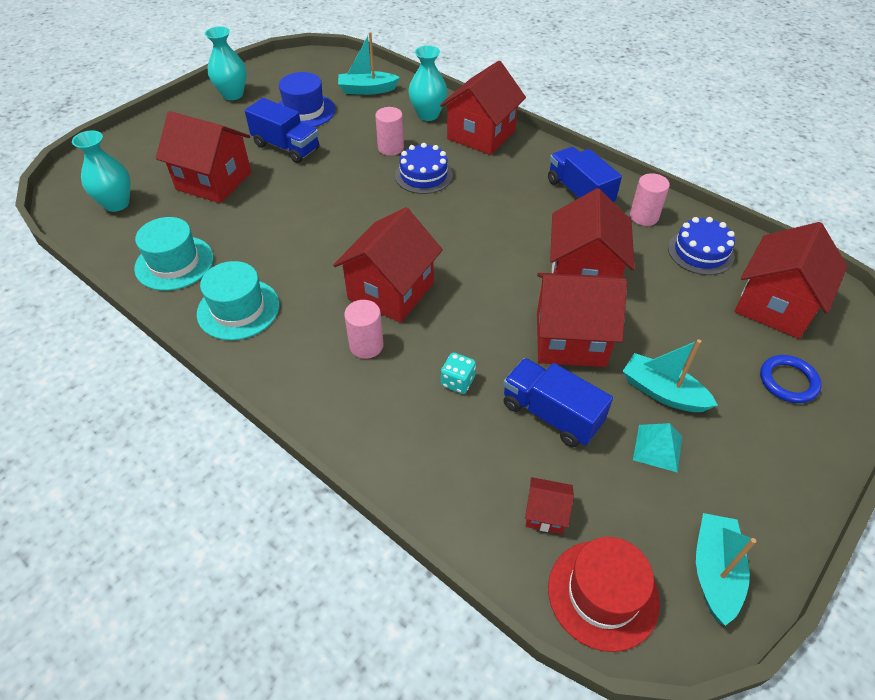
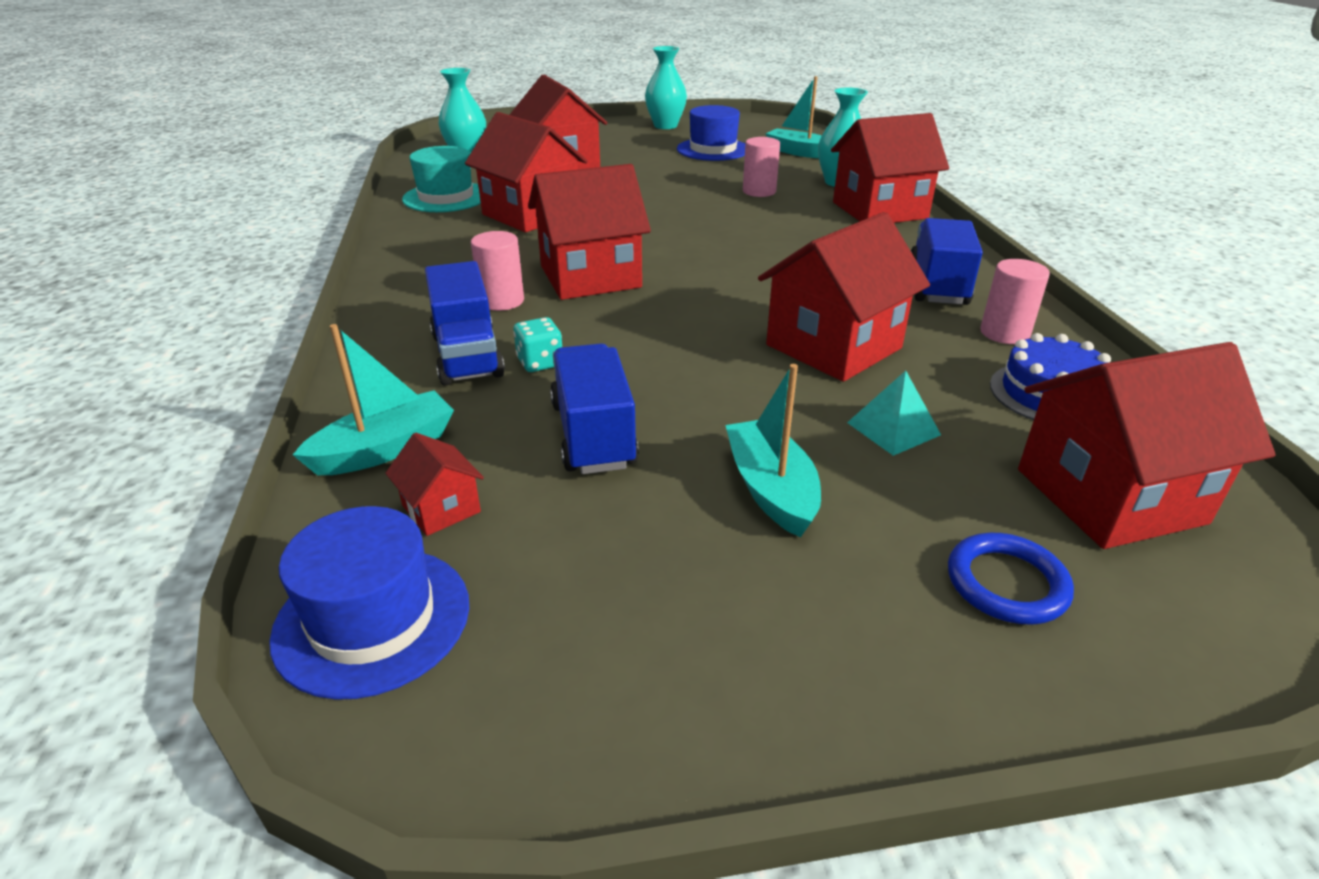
camera: 40 degrees right, 15 degrees down
(238, 309) = (442, 238): turquoise hat -> none
(286, 147) = (657, 164): blue truck -> blue truck (467, 355)
(423, 175) = (762, 217): blue cake -> none
(570, 339) = (724, 388): red house -> red house (531, 214)
(603, 594) = (372, 619): red hat -> blue hat
(657, 448) = (675, 534): turquoise pyramid -> turquoise pyramid (893, 428)
(715, 572) = (541, 706): turquoise boat -> turquoise boat (385, 449)

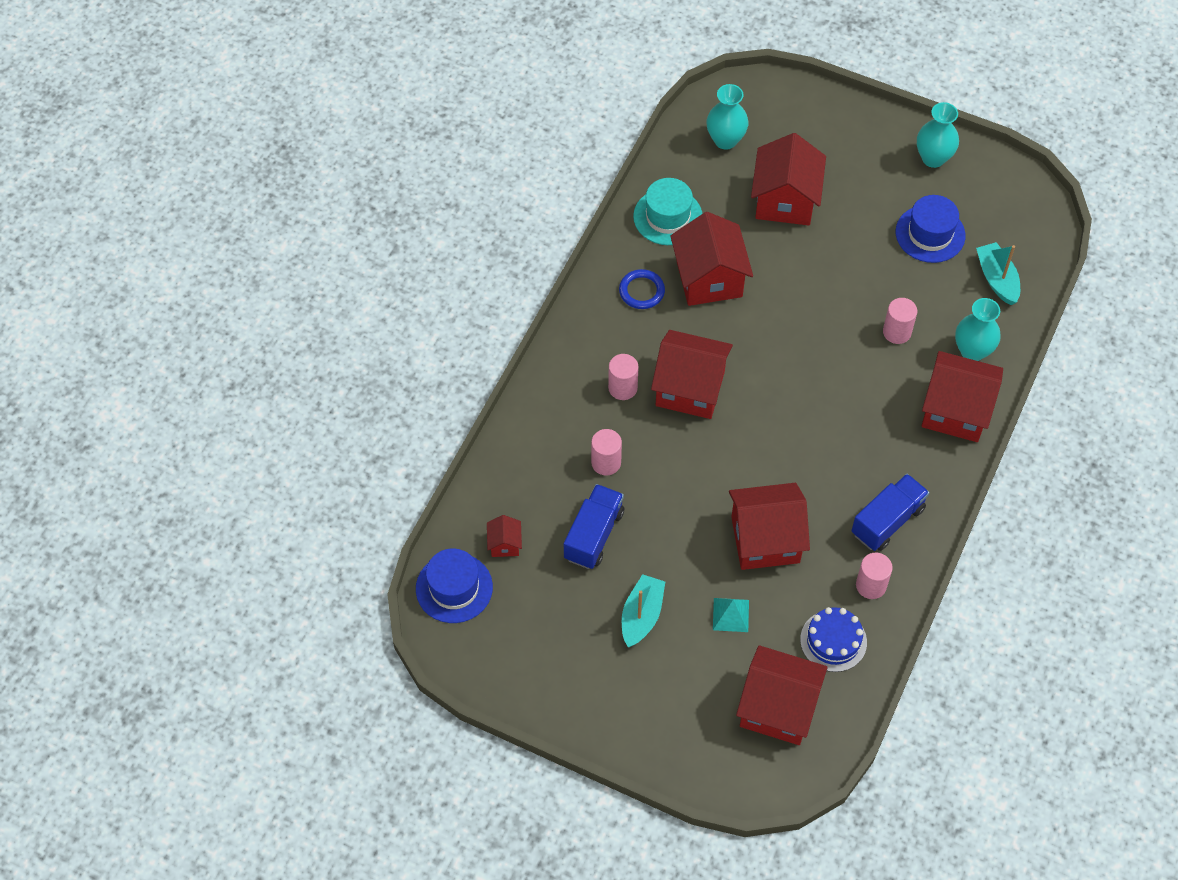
camera: 35 degrees right, 25 degrees up
(385, 449) = (500, 490): turquoise boat -> none
(467, 355) = (574, 434): blue truck -> none
(540, 362) = (606, 462): turquoise dice -> pink cylinder
(1006, 583) = (684, 715): blue ring -> blue ring (641, 291)

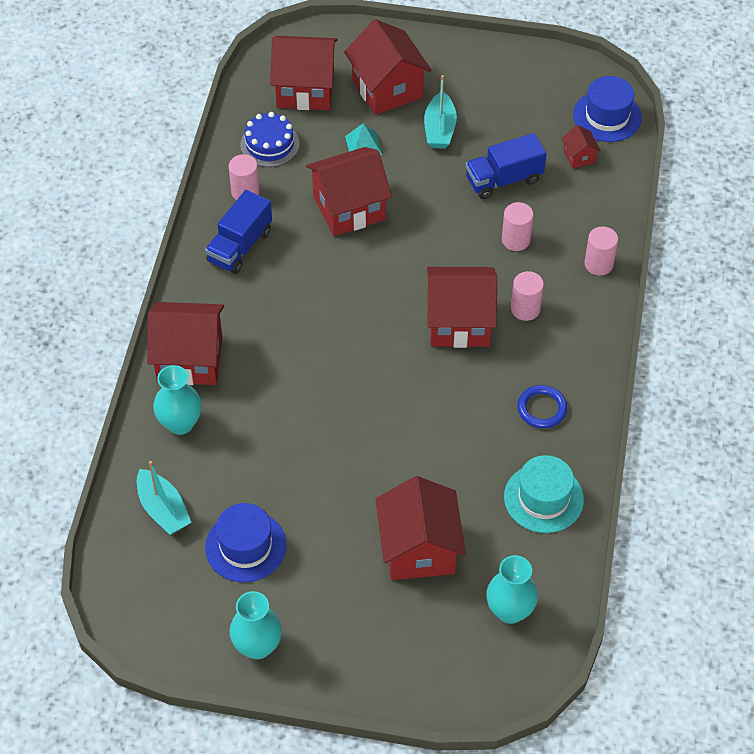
camera: 165 degrees right, 5 degrees down
(594, 535) = (504, 179): blue truck -> blue truck turned 60 degrees clockwise
(709, 279) = (475, 438): red house -> red house (387, 88)
(897, 332) = (263, 425): pink cylinder -> pink cylinder (598, 264)

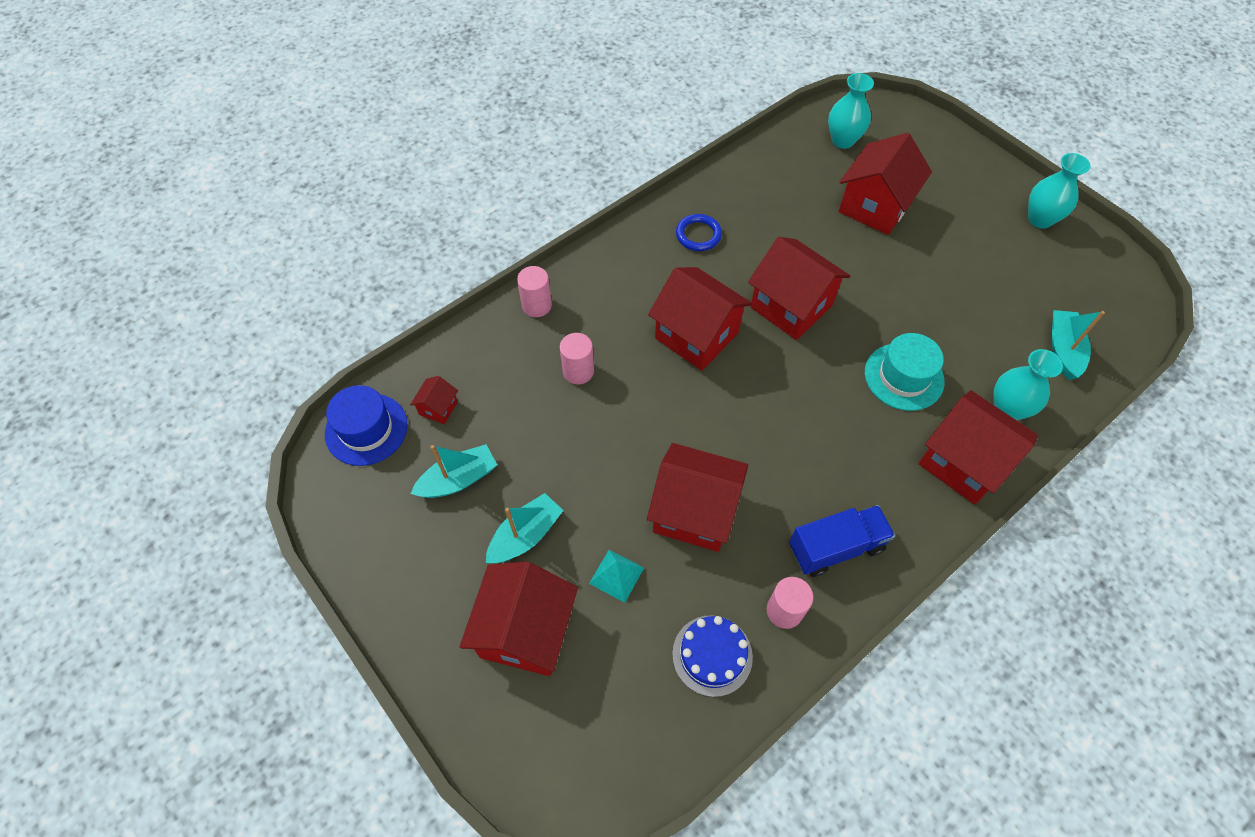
camera: 140 degrees left, 5 degrees up
(245, 546) = (1008, 284): blue hat -> none
(305, 89) = (611, 705): red house -> red house (791, 306)
(504, 179) = (526, 434): blue truck -> none
(515, 129) = (458, 479): none -> turquoise boat
(525, 309) = (633, 310): pink cylinder -> none
(543, 498) = (756, 183): turquoise hat -> turquoise hat (904, 376)

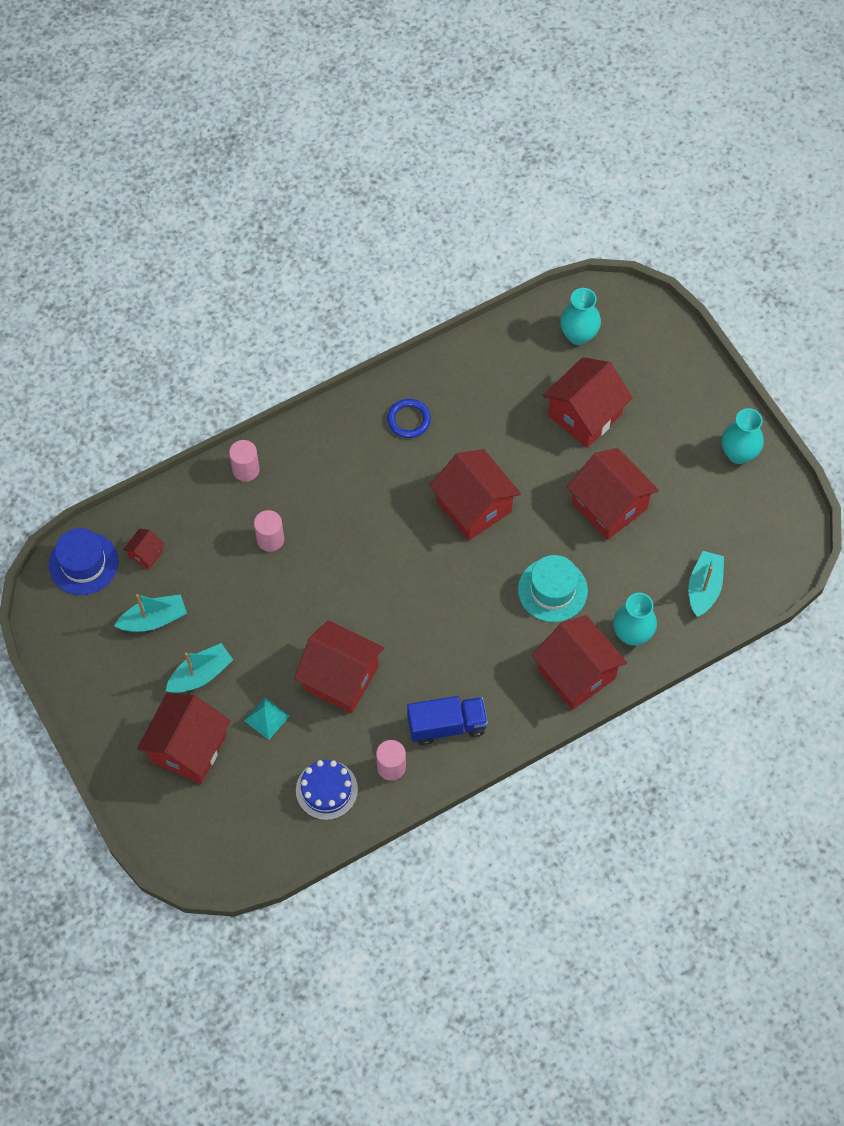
camera: 10 degrees right, 5 degrees up
(697, 335) = (381, 522): red house -> red house (609, 506)

